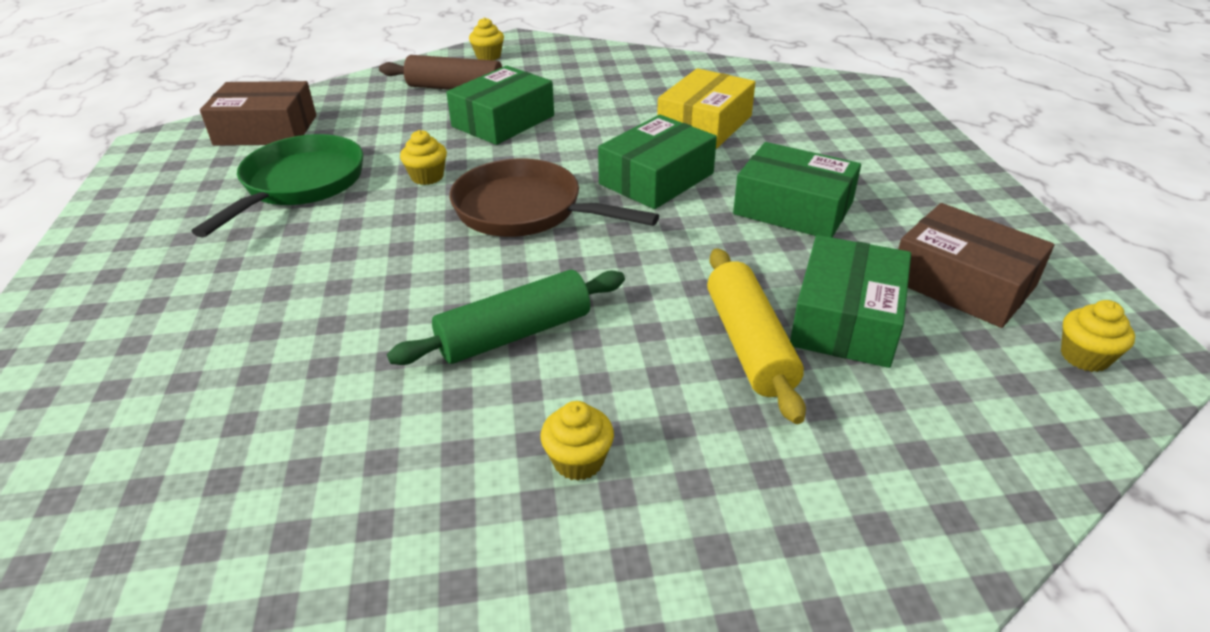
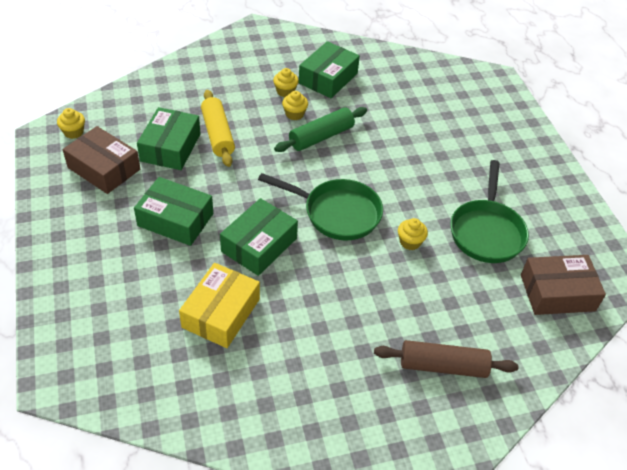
camera: 170 degrees right, 10 degrees up
(488, 56) = (438, 439): yellow cupcake -> yellow cupcake (294, 114)
(503, 121) = (382, 312): green box -> green box (328, 78)
(526, 211) = (337, 213): brown pan -> green pan

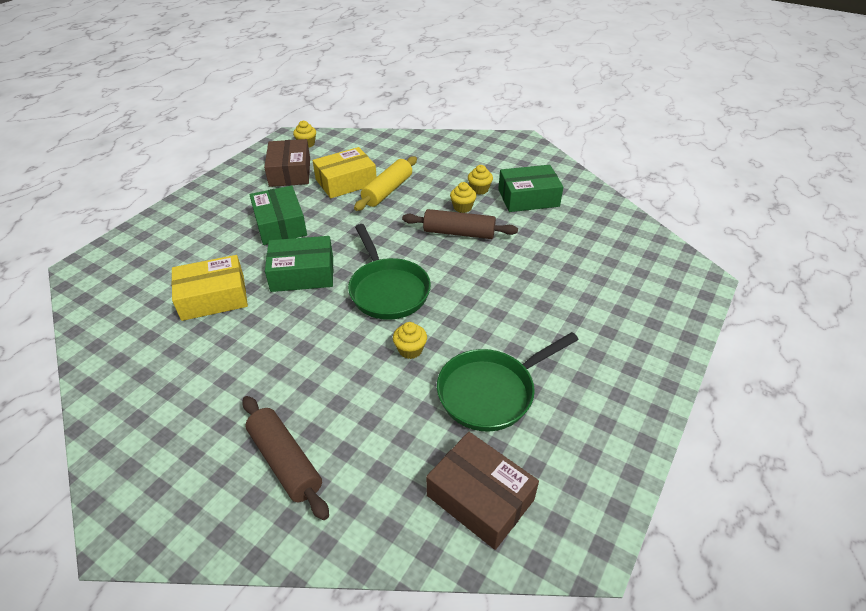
camera: 50 degrees right, 5 degrees down
(170, 147) = (346, 182): green box -> yellow box
(321, 137) = (459, 233): green rolling pin -> brown rolling pin

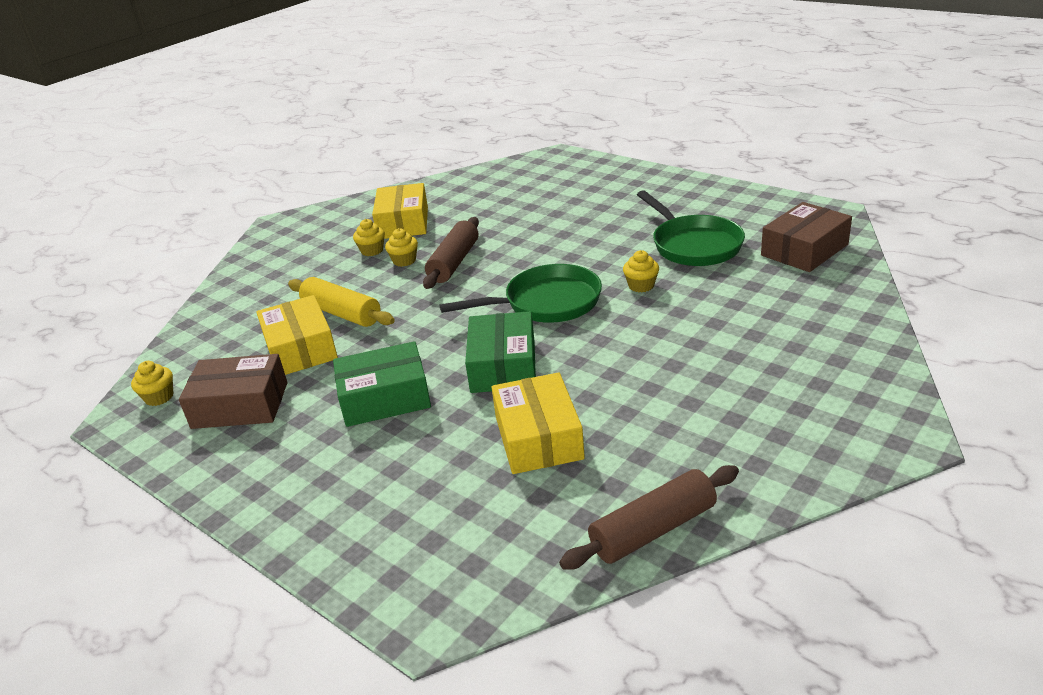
camera: 80 degrees left, 10 degrees down
(285, 461) = (793, 346): brown rolling pin -> brown rolling pin (653, 530)
(528, 198) = (403, 223): green box -> yellow box

